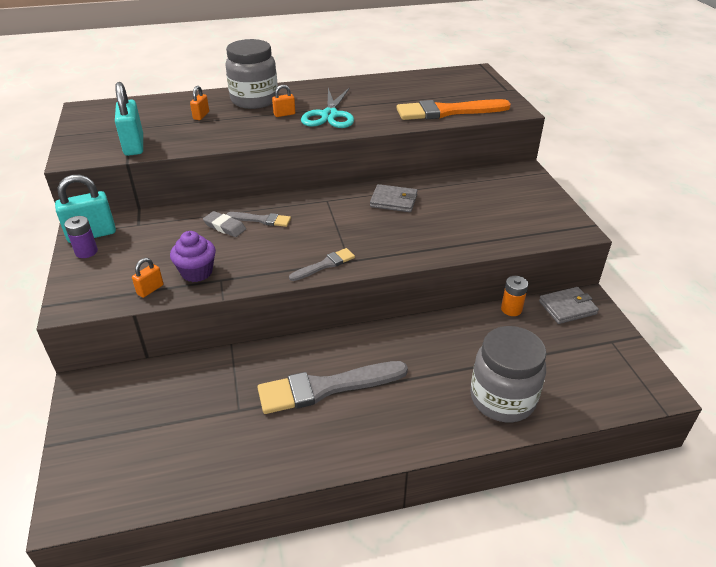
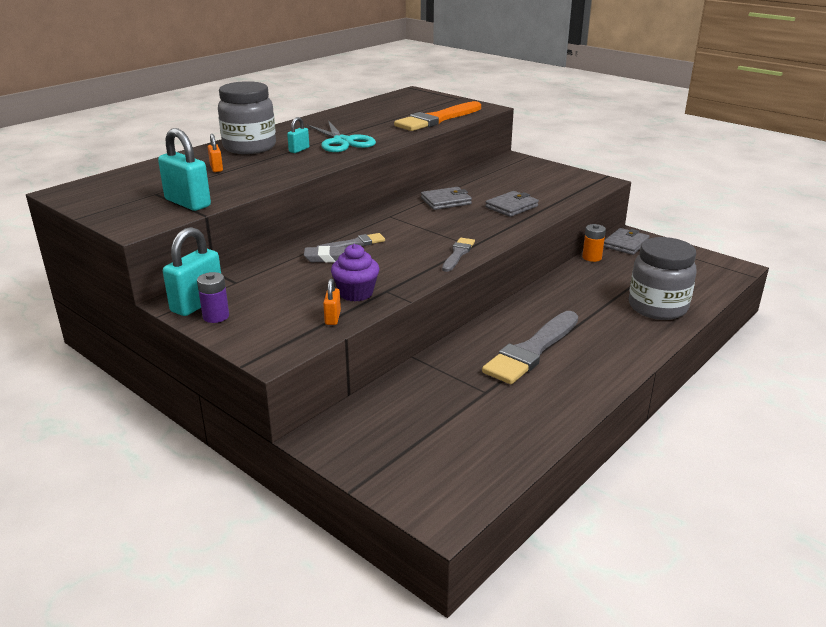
camera: 35 degrees left, 10 degrees down
(284, 114) = (299, 150): orange padlock -> turquoise padlock
(443, 229) = (511, 207): none -> grey wallet

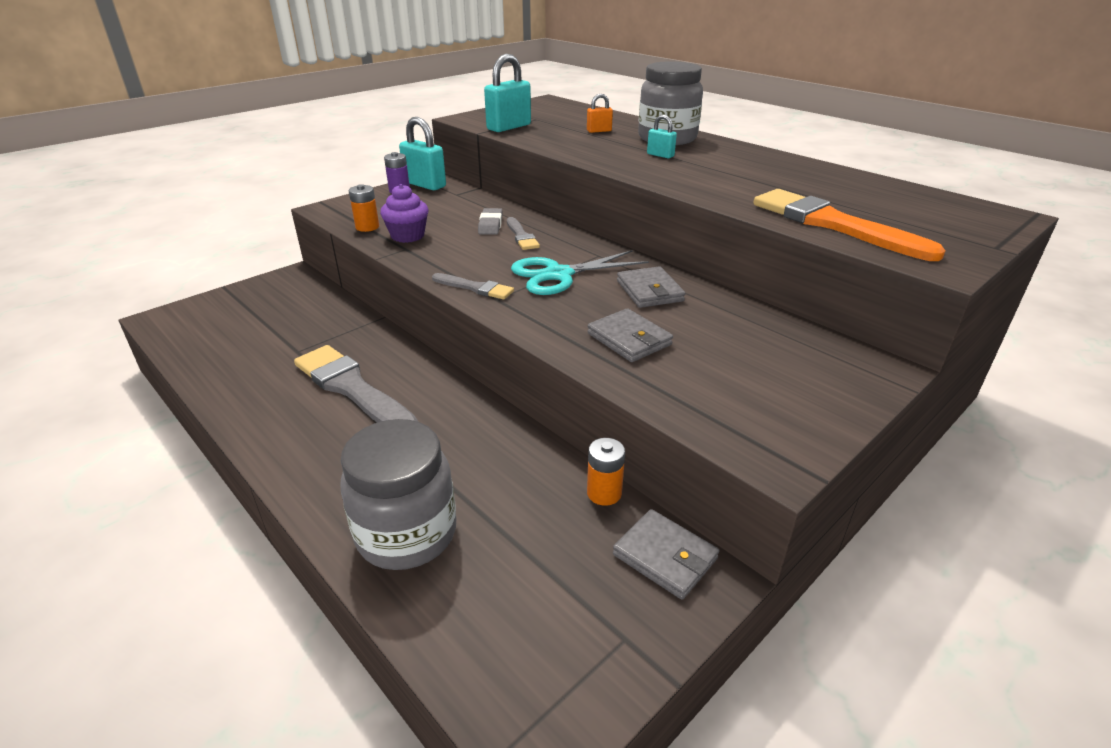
camera: 95 degrees right, 5 degrees up
(332, 318) = (367, 227): orange padlock -> orange battery
(342, 142) = (695, 172): turquoise scissors -> turquoise scissors (558, 275)

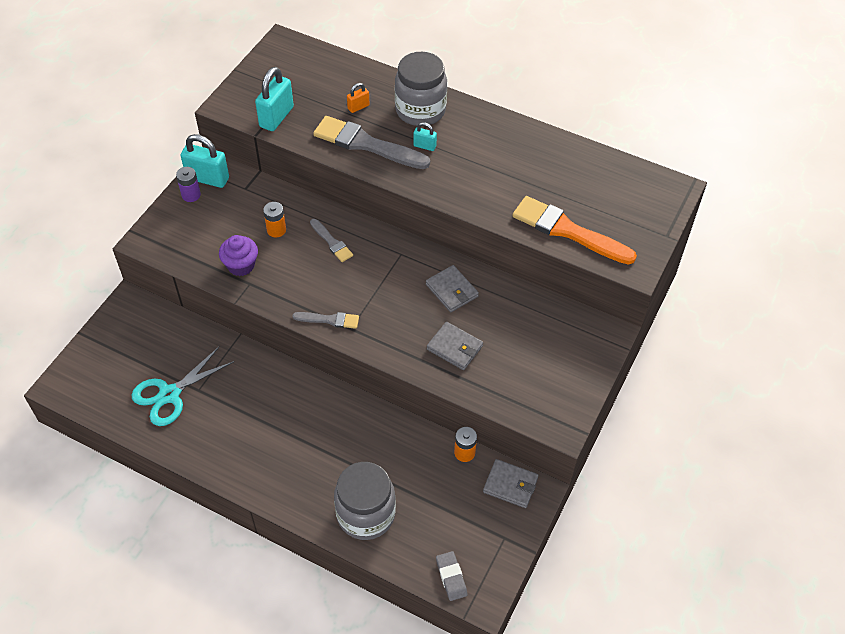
camera: 20 degrees left, 20 degrees up
(353, 389) = (264, 415): grey brush -> grey brush (366, 144)
(367, 227) = (200, 261): orange battery -> orange battery (276, 230)
(490, 225) = (299, 232): grey eraser -> grey eraser (451, 577)
(558, 275) = (381, 287): turquoise scissors -> turquoise scissors (169, 394)

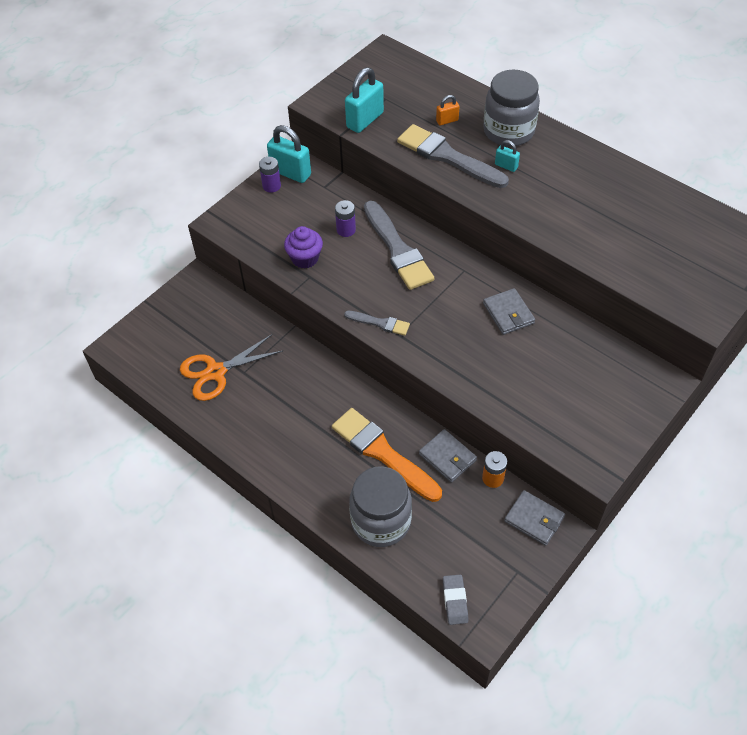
camera: 15 degrees right, 0 degrees up
(169, 394) = (215, 372): turquoise scissors -> orange scissors
(276, 230) = (346, 230): orange battery -> purple battery
(331, 242) = (397, 249): grey brush -> grey brush, size x1.95
(454, 347) = (500, 370): grey wallet -> grey wallet (447, 457)
(568, 231) = (639, 269): orange brush -> orange brush (383, 453)

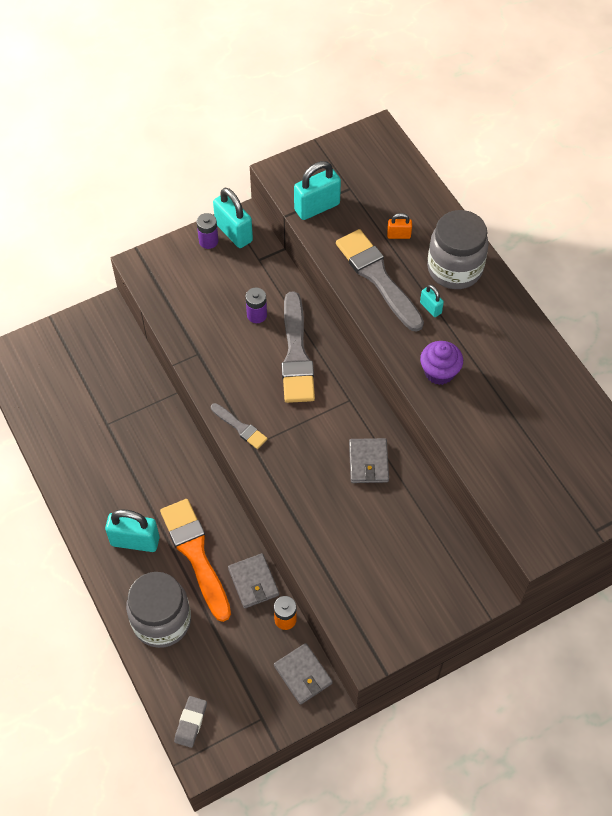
camera: 20 degrees right, 5 degrees up
(215, 372) = (81, 414): orange scissors -> none
(305, 258) = (203, 332): purple cupcake -> purple cupcake (439, 372)
(320, 462) = (135, 541): none -> turquoise padlock

